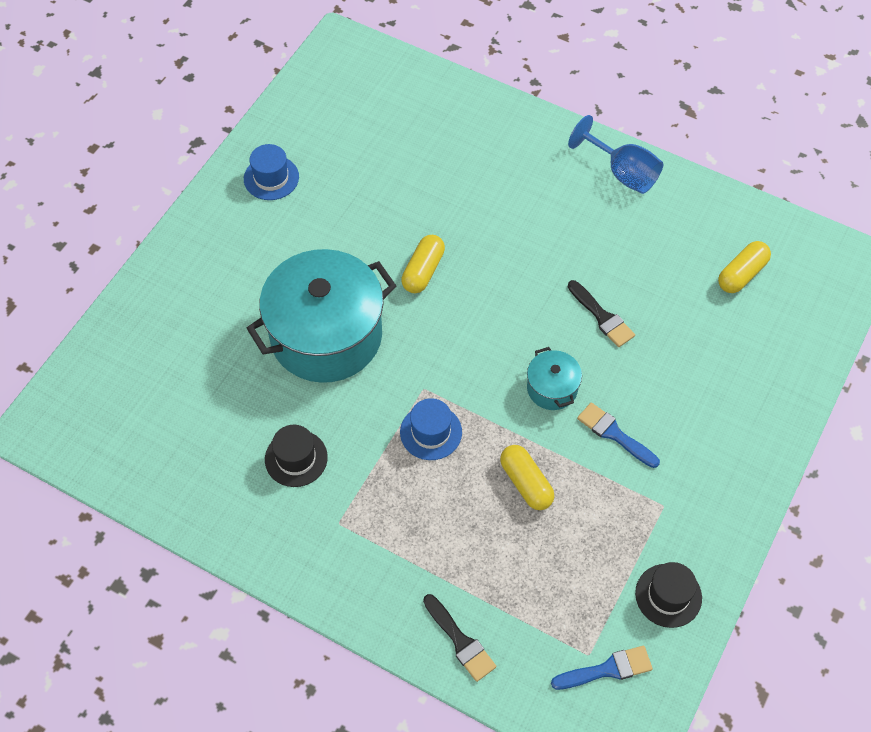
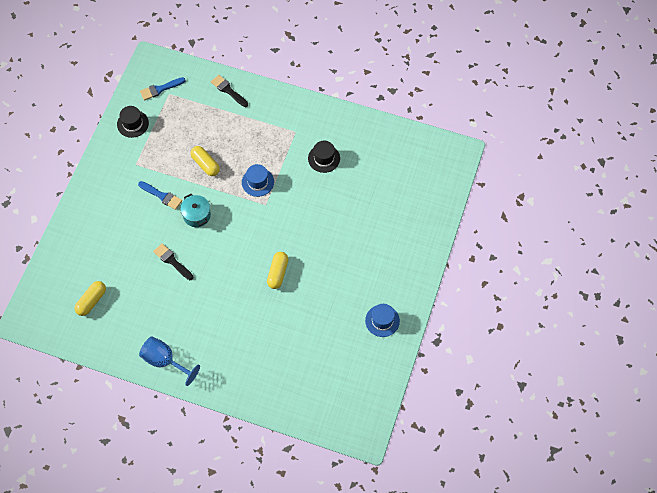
camera: 170 degrees right, 5 degrees up
(326, 335) = (324, 225): turquoise pot -> none

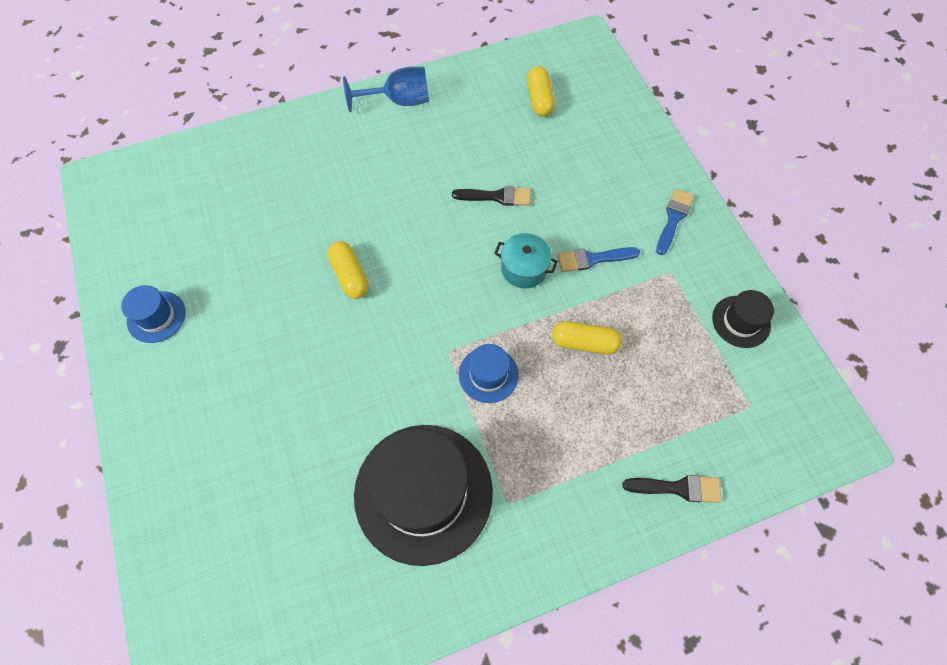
camera: 140 degrees right, 0 degrees up
(160, 89) = (770, 403): blue brush -> blue brush (673, 218)
(324, 158) = (423, 492): black hat -> black hat, size x2.13

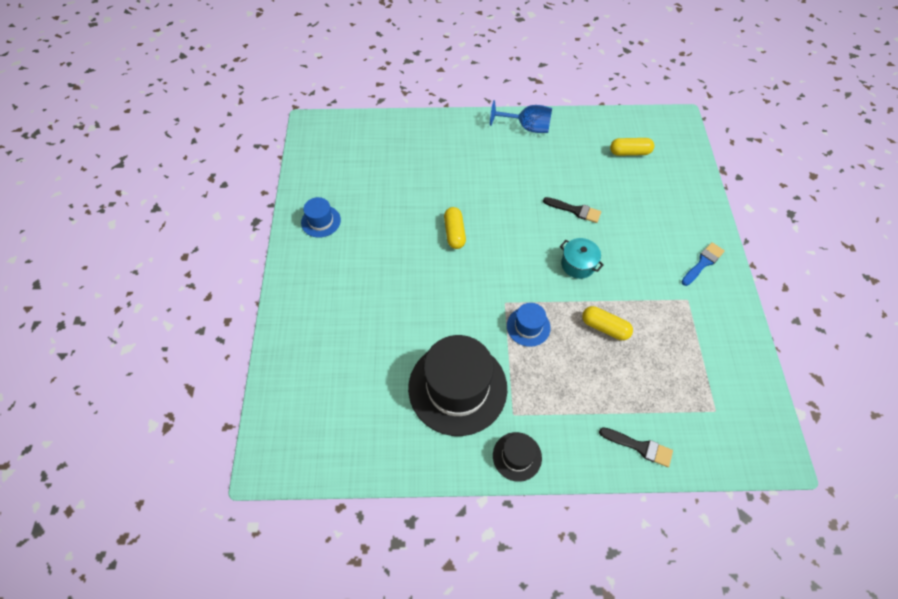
camera: 20 degrees right, 5 degrees down
(539, 99) = (629, 152): yellow capsule -> yellow capsule turned 75 degrees clockwise
(593, 259) = (631, 273): blue brush -> none
(741, 321) = (729, 350): black hat -> black hat (517, 456)

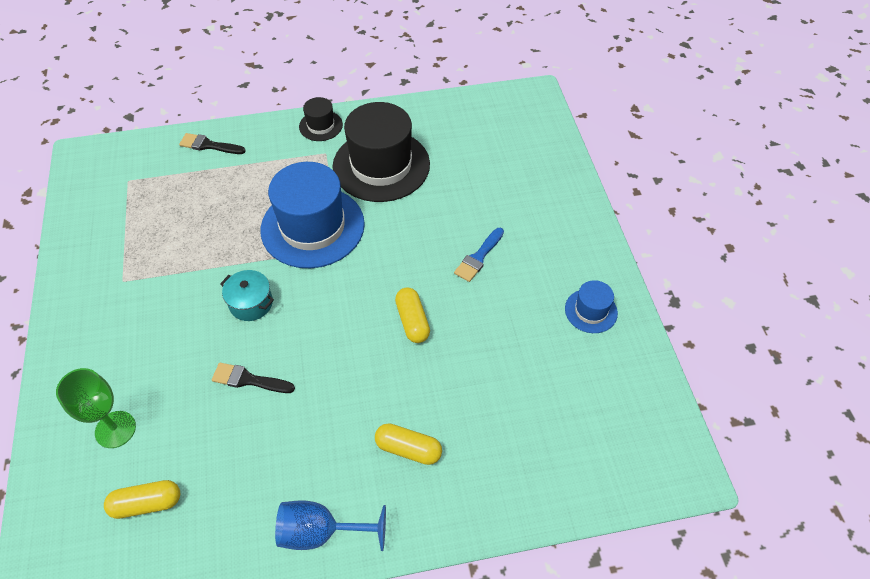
camera: 170 degrees right, 5 degrees down
(528, 326) = (312, 227): blue hat -> blue hat, size x2.13
(604, 327) = (227, 237): yellow capsule -> yellow capsule (408, 449)
(660, 193) = (115, 429): none -> green goblet
(703, 263) = (88, 329): blue brush -> blue brush (478, 257)

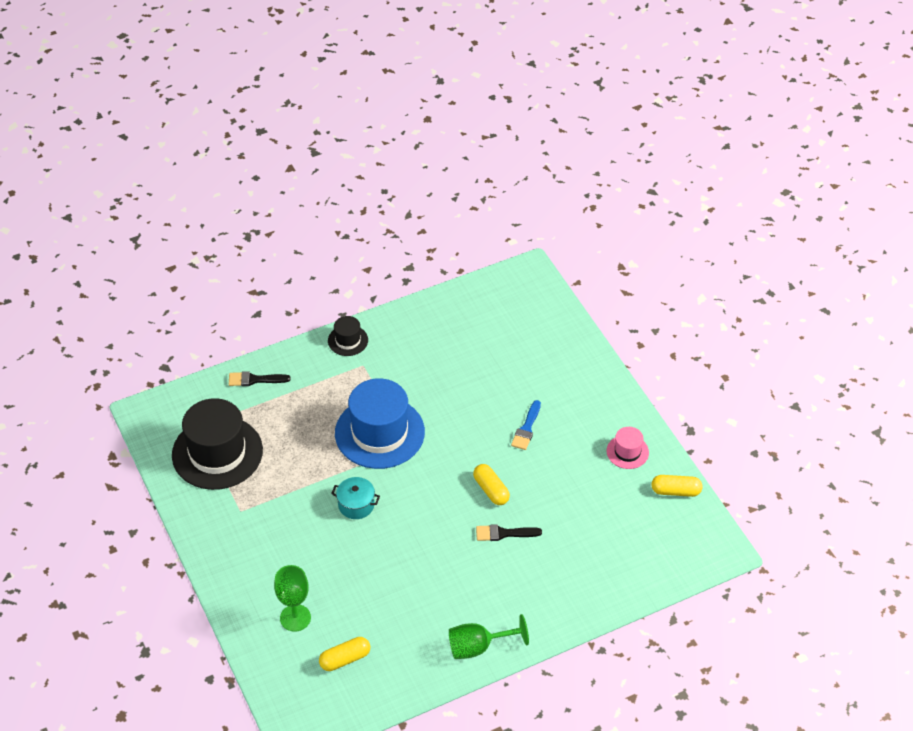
camera: 15 degrees left, 5 degrees down
(248, 380) = (380, 561): black brush -> black brush (504, 533)
(321, 532) = (478, 647): blue goblet -> green goblet
(381, 165) = (416, 366): black hat -> black hat (217, 453)
(408, 449) = (521, 580): yellow capsule -> yellow capsule (676, 491)
(591, 311) = (627, 452): blue hat -> pink hat

